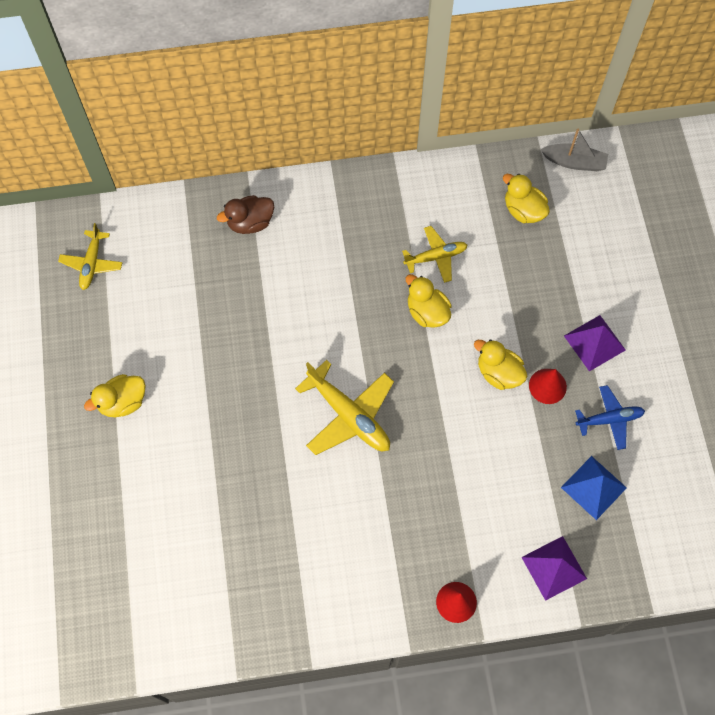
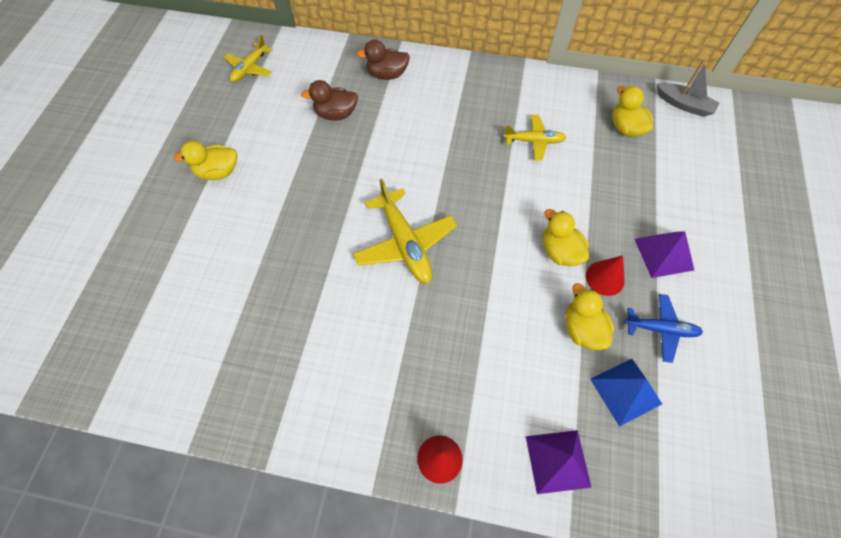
camera: 20 degrees right, 5 degrees down
(216, 291) = (336, 114): none -> brown duck
(427, 312) = (510, 181): yellow duck -> yellow duck (582, 329)

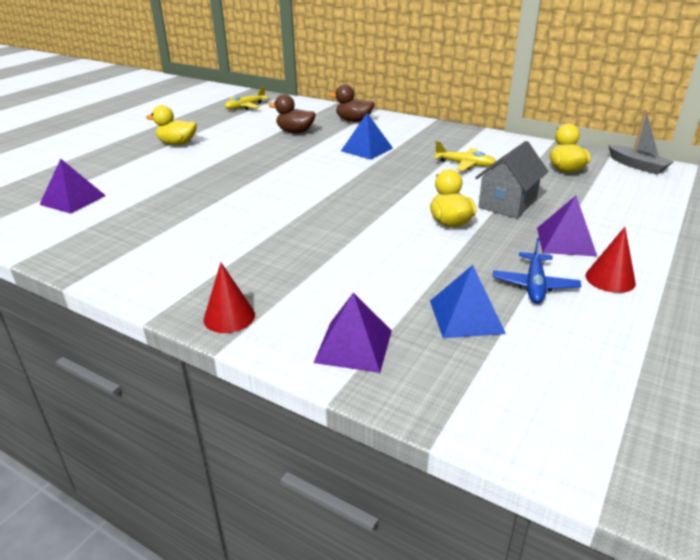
camera: 20 degrees right, 30 degrees down
(172, 318) = (73, 200): none -> purple pyramid
(405, 244) = (301, 196): yellow plane -> none
(428, 134) = (367, 149): none -> blue pyramid
(582, 329) = (442, 269): yellow duck -> none
(597, 204) = (507, 204): none -> grey house
(605, 278) = (489, 244): red cone -> red cone (610, 279)
(661, 329) = (534, 285): blue plane -> blue plane turned 75 degrees clockwise

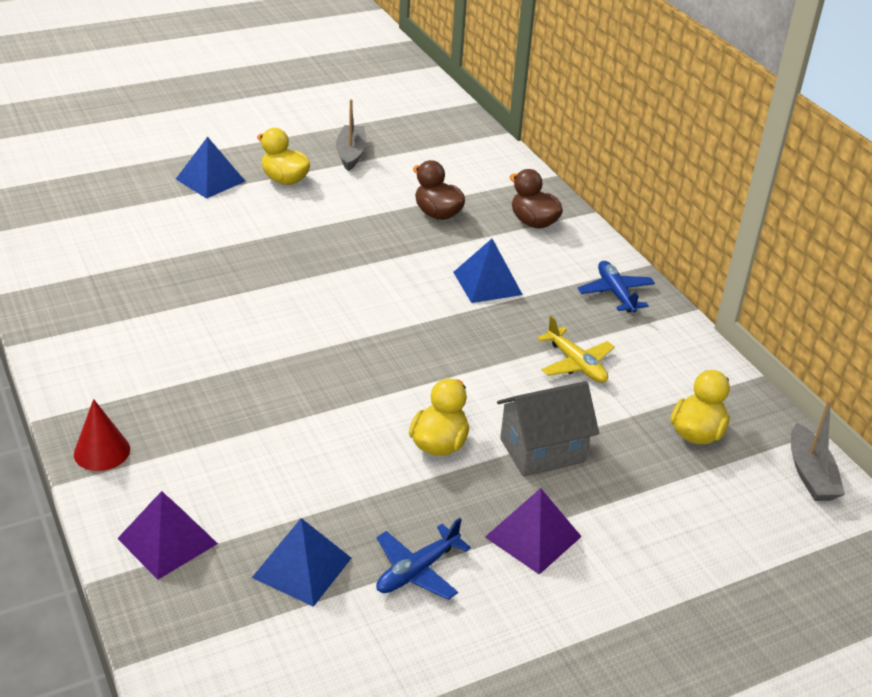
camera: 30 degrees right, 5 degrees up
(73, 200) = (107, 228): purple pyramid -> none
(124, 157) = (210, 180): none -> blue pyramid
(205, 123) = (351, 154): none -> grey boat
(245, 107) = (428, 140): yellow plane -> none
(438, 133) = (615, 293): none -> blue plane
(610, 279) = (508, 608): red cone -> none

